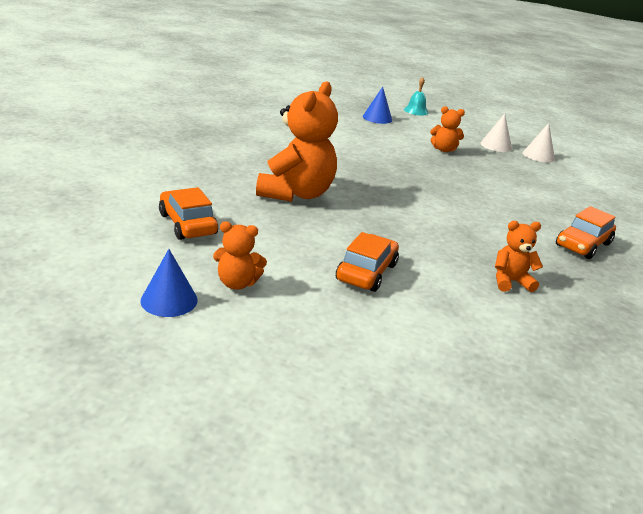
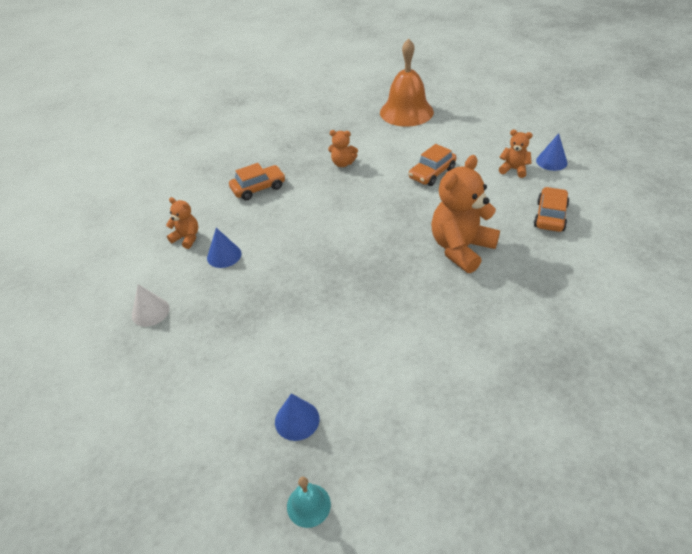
camera: 155 degrees left, 15 degrees up
(187, 224) = (550, 216): orange car -> orange car turned 150 degrees counterclockwise
(416, 111) = (212, 452): turquoise bell -> turquoise bell (308, 505)
(443, 150) = (261, 325): orange teddy bear -> orange teddy bear (187, 238)
(490, 405) = (406, 112): none -> orange bell
(496, 145) = (182, 336): white cone -> none
(531, 186) = (224, 255): none -> blue cone

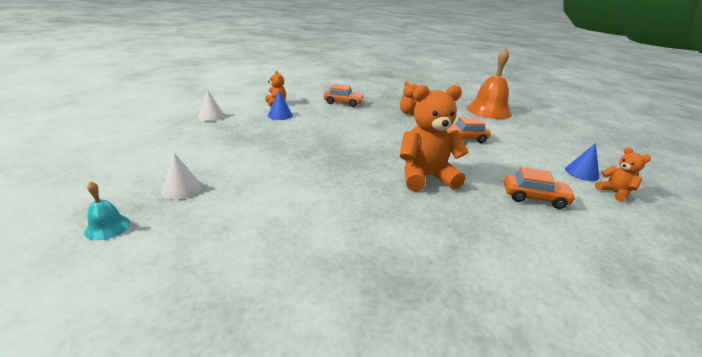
camera: 35 degrees right, 15 degrees down
(297, 420) = (182, 189): blue cone -> white cone
(514, 169) = (536, 162): orange teddy bear -> orange teddy bear (614, 192)
(550, 216) = (534, 197): orange car -> orange car turned 45 degrees clockwise

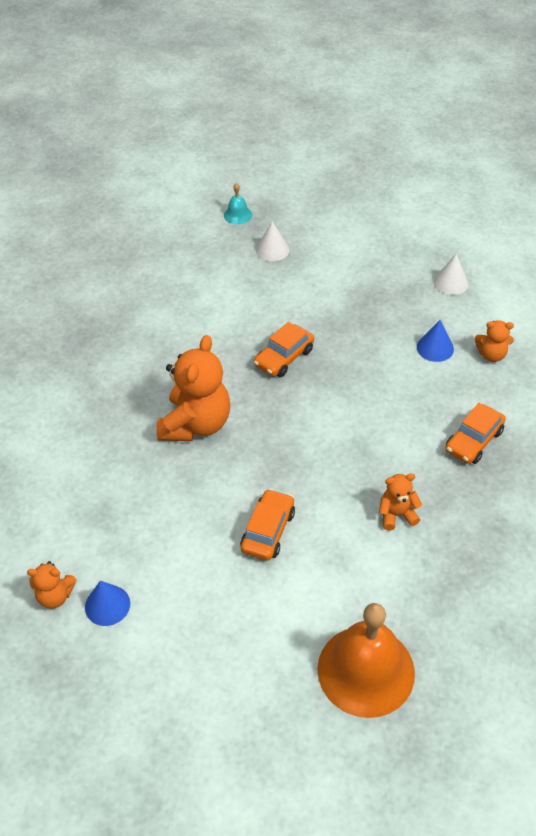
camera: 120 degrees right, 20 degrees up
(534, 197) = (103, 498): orange car -> orange car (284, 357)

